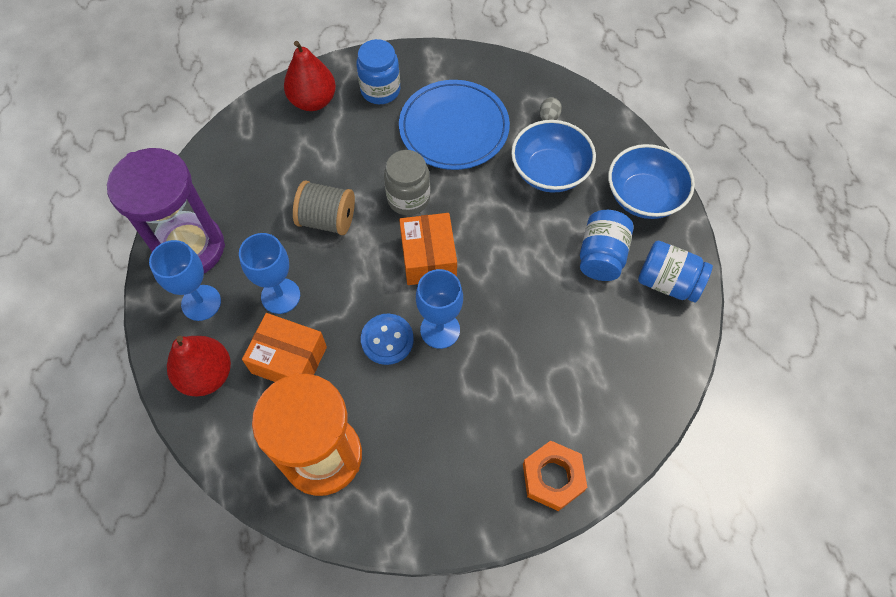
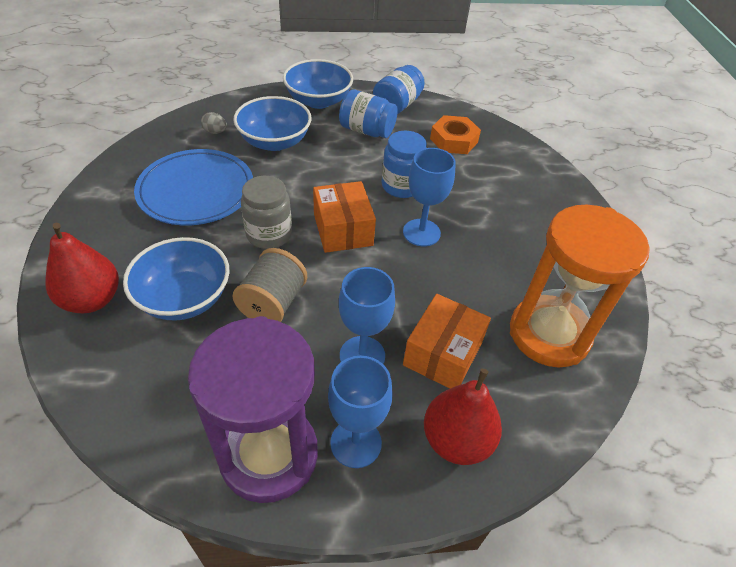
camera: 85 degrees left, 15 degrees down
(324, 157) = (184, 298): none -> blue bowl
(380, 90) = (113, 238): blue jar -> blue jar (401, 186)
(387, 340) = (427, 270): blue button -> none
(428, 258) = (343, 229): orange box -> orange box turned 75 degrees clockwise
(553, 477) = (555, 189): orange nut -> orange nut (454, 140)

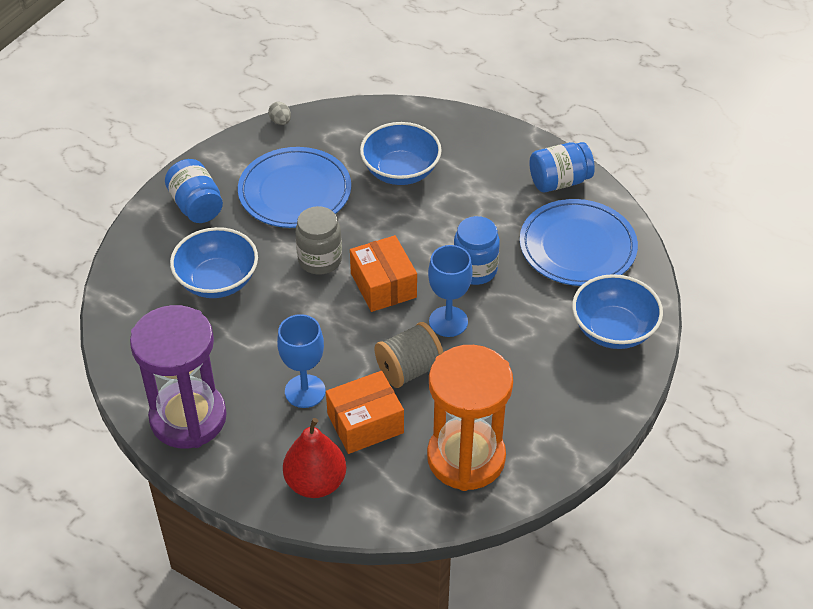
camera: 40 degrees right, 0 degrees up
(92, 300) = (156, 250): red pear -> none
(215, 132) = (356, 138): grey egg -> grey egg (280, 121)
(272, 303) = (275, 318): grey spool -> grey spool (409, 369)
(318, 101) = (483, 142): blue bowl -> blue bowl (613, 329)
(343, 229) = (383, 285): orange box -> orange box turned 45 degrees counterclockwise
(356, 443) = (248, 444): blue goblet -> none
(367, 131) = (499, 197): blue jar -> blue jar (196, 206)
(454, 140) = (577, 247): orange nut -> blue plate

